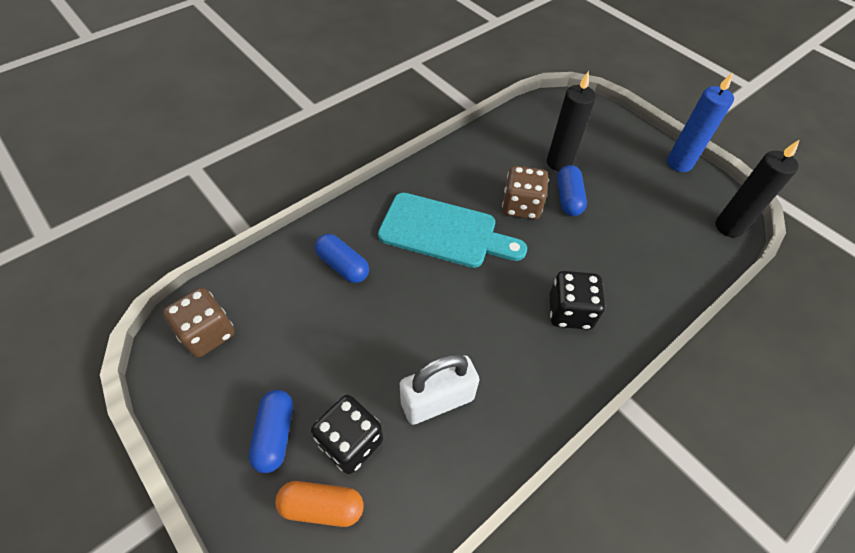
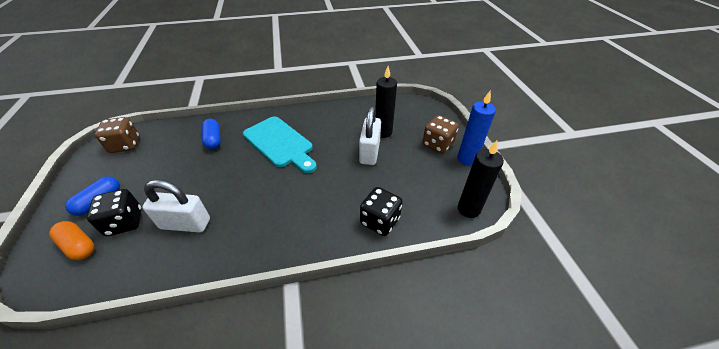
camera: 30 degrees right, 10 degrees down
(521, 206) = (336, 146): brown dice -> brown dice (437, 144)
(568, 198) = (369, 152): blue capsule -> white padlock
(570, 312) = (306, 212): black dice -> black dice (380, 221)

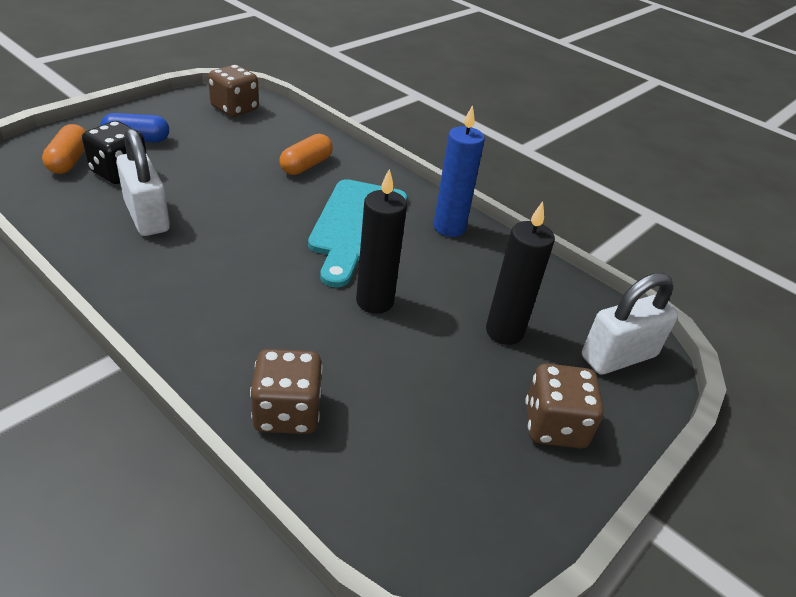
camera: 50 degrees right, 5 degrees down
(213, 140) = (306, 165): blue capsule -> orange capsule
(369, 152) = (435, 334): white padlock -> white padlock (618, 356)
(380, 221) = (287, 412): black dice -> brown dice
(466, 159) = (559, 492): blue candle -> blue candle (449, 228)
(468, 209) = (416, 542): black candle -> black candle (375, 301)

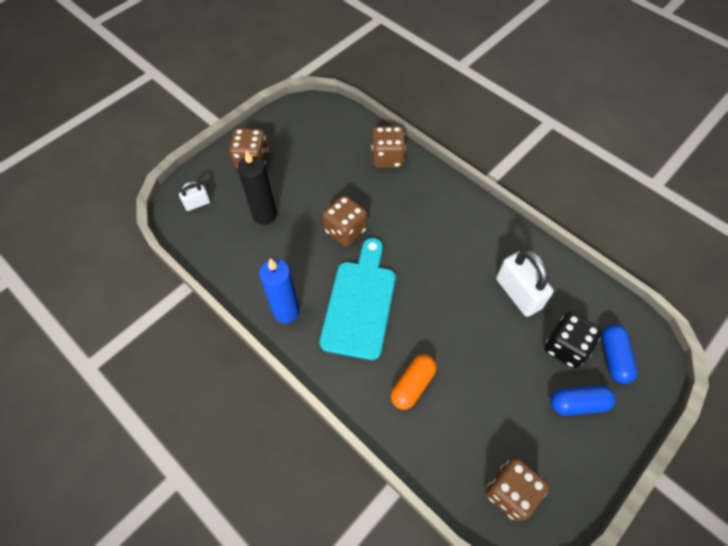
camera: 175 degrees left, 20 degrees up
(69, 161) = (614, 357): orange capsule -> blue capsule
(375, 301) = (345, 230): black candle -> brown dice
(618, 356) = (197, 204): white padlock -> white padlock, size x0.53

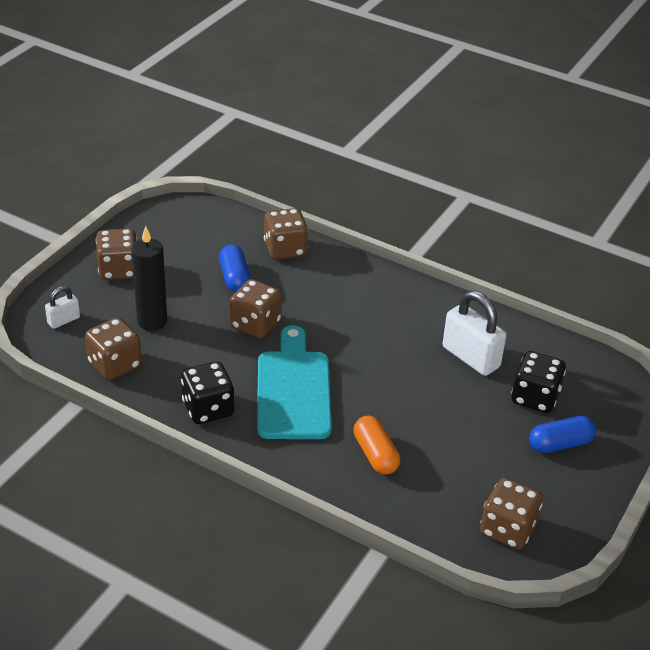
camera: 15 degrees left, 20 degrees down
(224, 254) = (115, 365): none -> brown dice
(286, 311) = (208, 409): blue candle -> black dice
(412, 385) = (375, 454): orange capsule -> orange capsule turned 45 degrees counterclockwise
(614, 357) = (588, 399): blue capsule -> blue capsule (234, 278)

